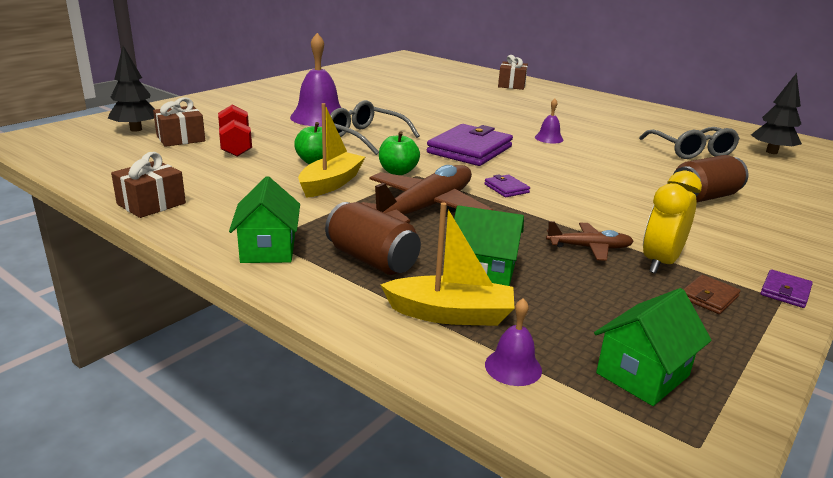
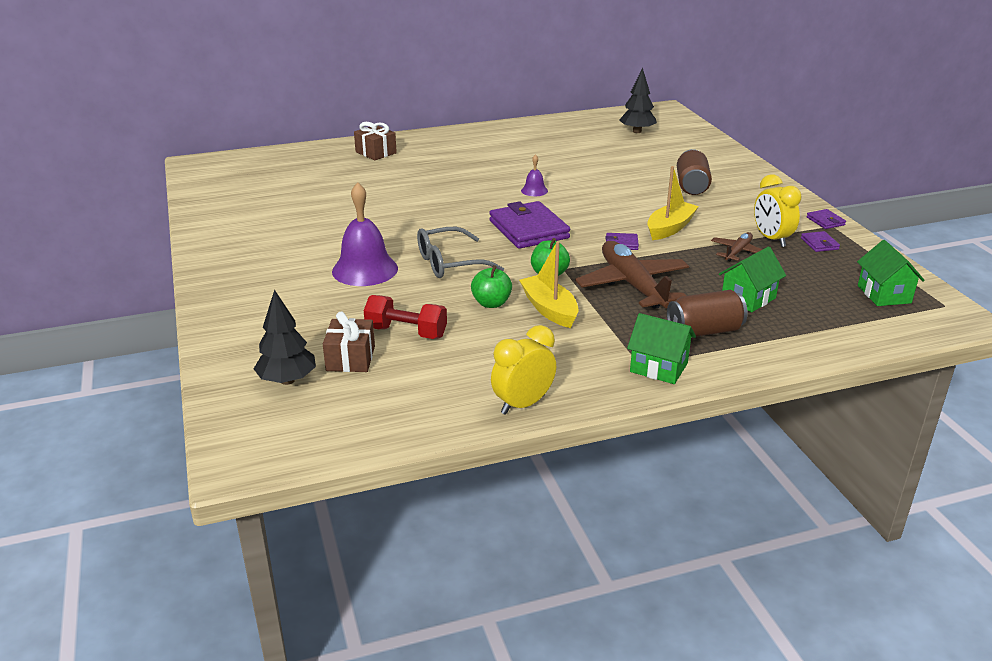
camera: 55 degrees left, 5 degrees up
(151, 204) = (523, 404): brown gift -> yellow clock
(450, 314) = (794, 326): yellow boat -> yellow boat (670, 228)
(513, 367) = (860, 327): purple bell -> none
(691, 151) = (611, 154): grey glasses -> none
(709, 297) = (819, 244): brown wallet -> purple wallet

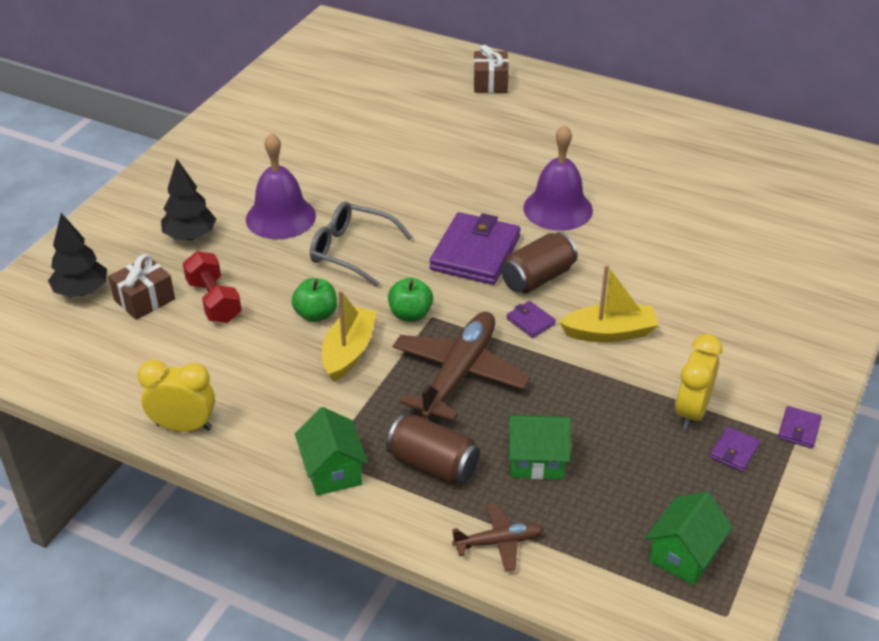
camera: 45 degrees right, 10 degrees up
(534, 190) = (558, 209): purple bell -> purple bell, size x2.08
(637, 131) = (803, 186): black tree -> black tree (190, 236)
(692, 186) = (730, 294): brown can -> brown can (538, 278)
(737, 252) = (625, 404): brown plane -> brown plane (498, 542)

